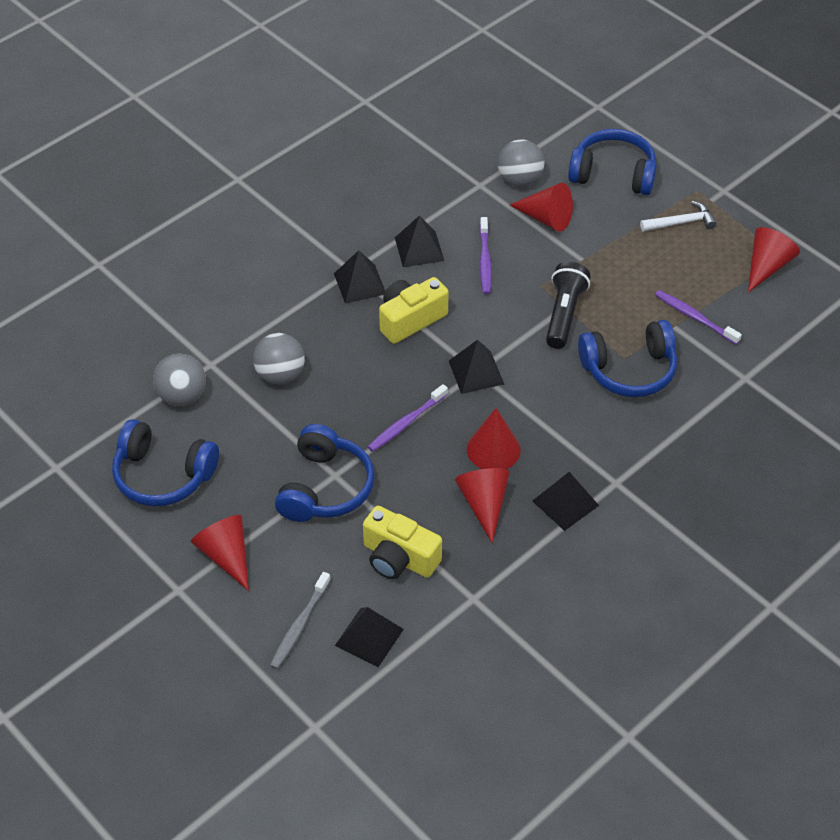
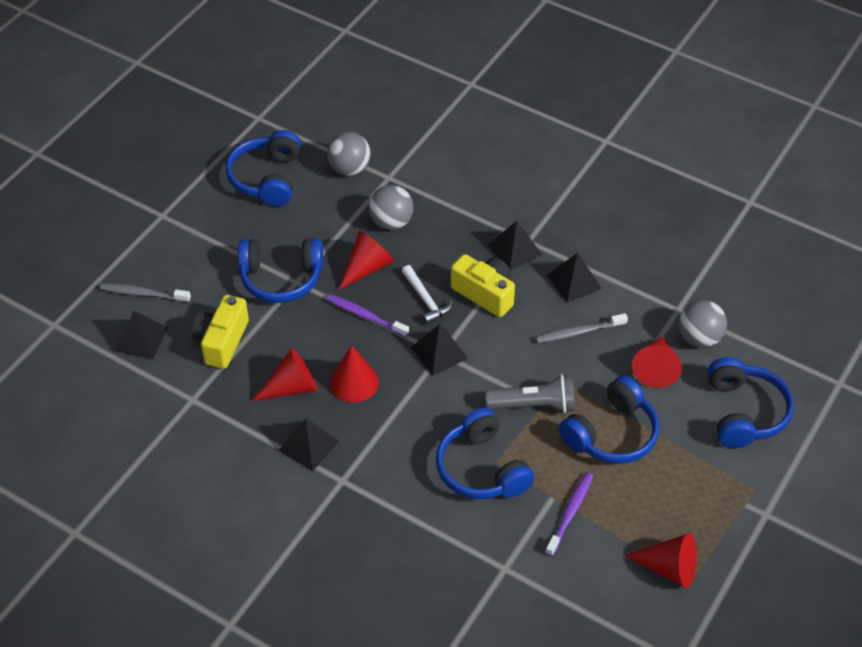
camera: 75 degrees right, 0 degrees up
(226, 555) = (199, 234): red cone -> red cone (367, 268)
(485, 261) = (579, 332): purple toothbrush -> grey toothbrush
(564, 314) = (534, 405): black flashlight -> grey flashlight
(613, 267) = (612, 434): none -> blue headphones
(681, 222) = (700, 482): white hammer -> white hammer (426, 300)

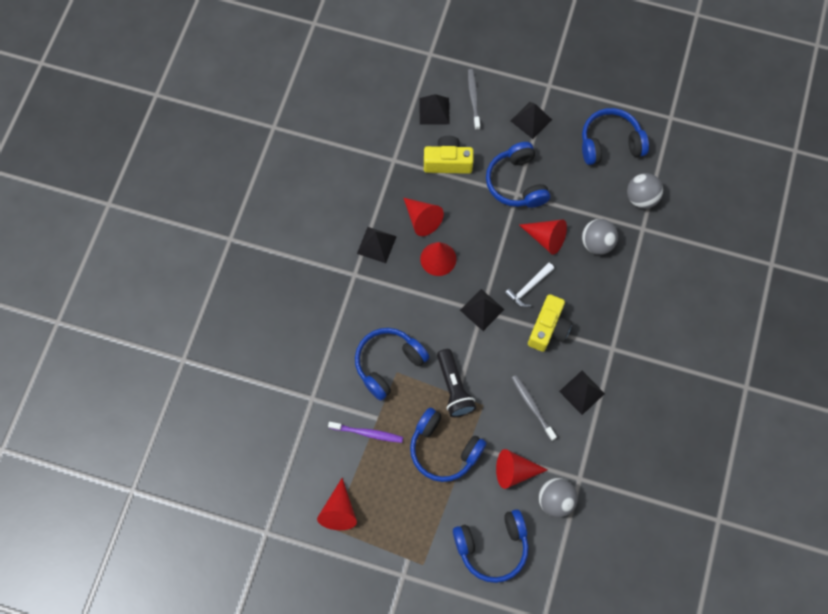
camera: 75 degrees right, 20 degrees up
(365, 316) = (500, 250): purple toothbrush -> none
(515, 250) = (599, 340): black pyramid -> black pyramid (531, 120)
(534, 405) = (454, 388): grey flashlight -> black flashlight

